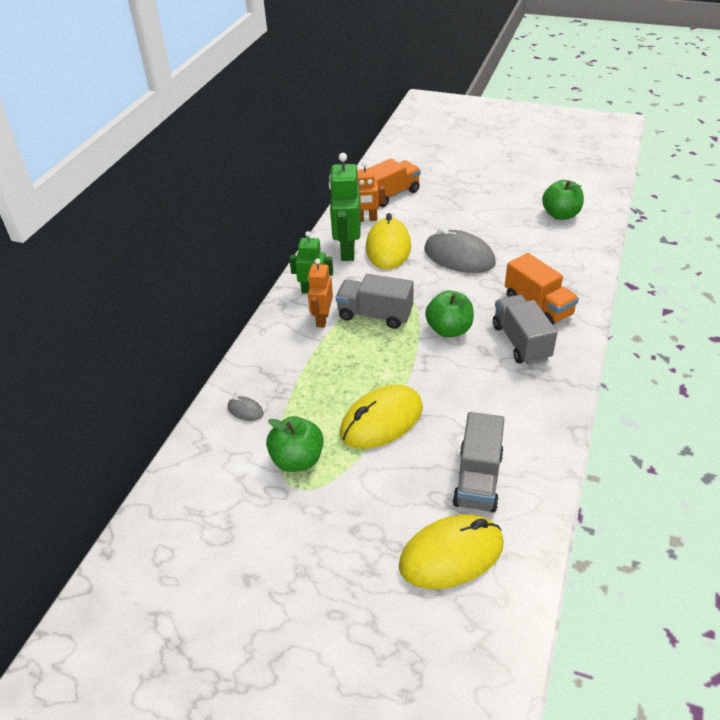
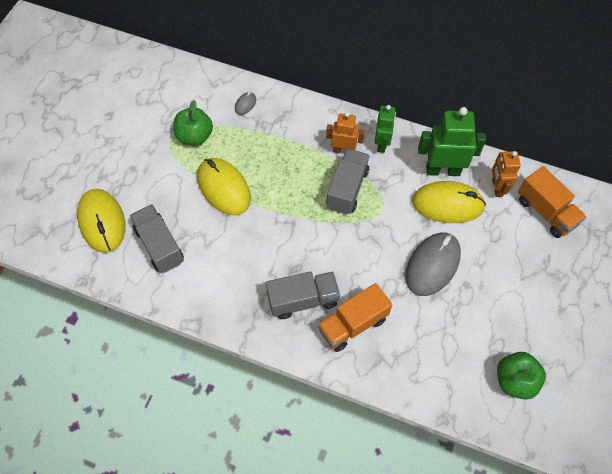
camera: 90 degrees right, 20 degrees up
(449, 330) = (323, 244): green apple -> none
(478, 479) = (159, 245): grey truck -> grey truck turned 45 degrees clockwise

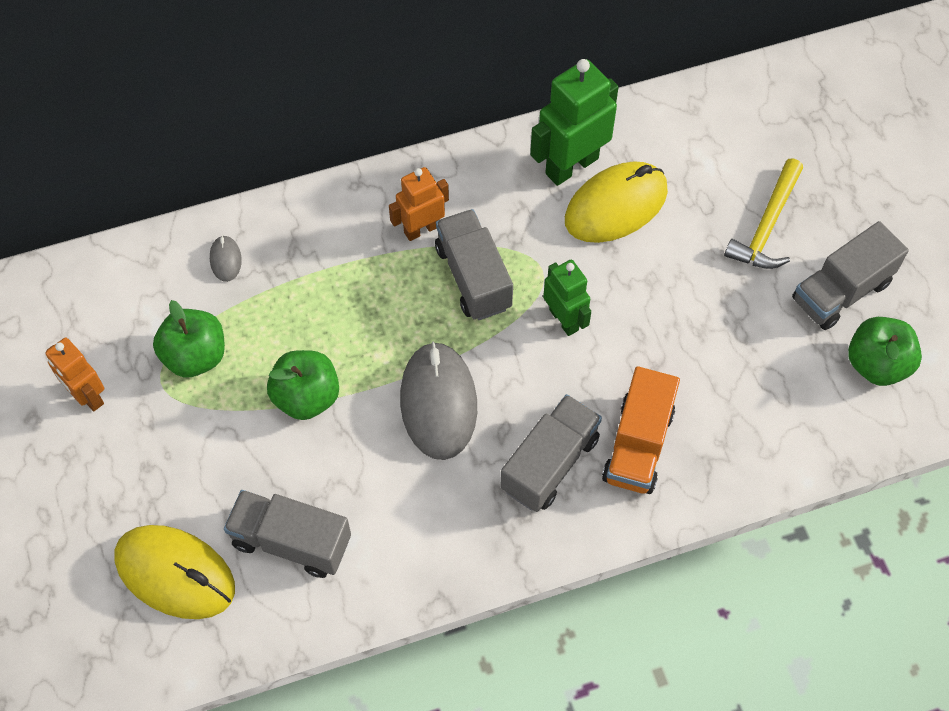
camera: 40 degrees left, 0 degrees up
(224, 188) = (306, 397): yellow mouse -> green apple
(382, 144) = (464, 185): green robot -> green robot (564, 319)
(432, 265) = (666, 297): grey mouse -> grey mouse (438, 403)
(497, 188) = (655, 141): orange robot -> orange robot (87, 396)
(518, 268) = (766, 226): none -> yellow hammer
(529, 330) = (841, 291): none -> grey truck
(546, 212) = (737, 131): orange truck -> none

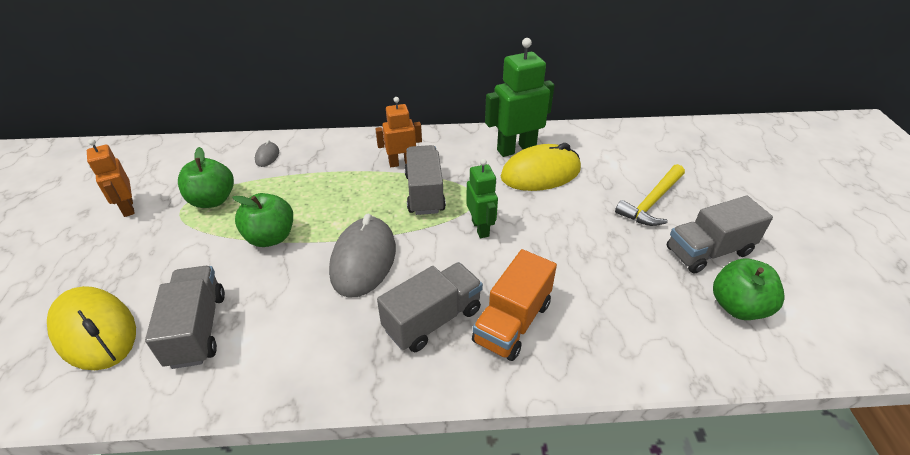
camera: 15 degrees right, 20 degrees down
(291, 541) = (197, 329): grey truck -> grey truck turned 45 degrees clockwise

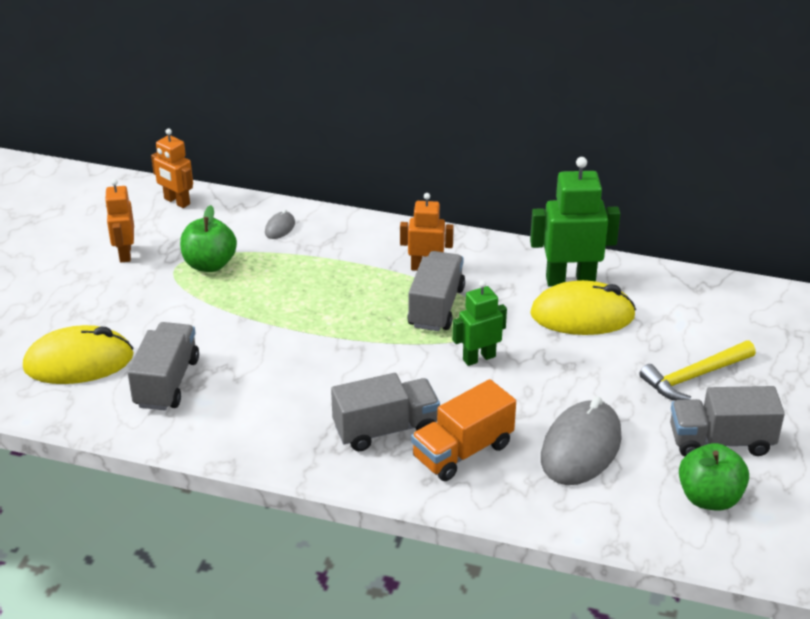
camera: 20 degrees right, 5 degrees down
(95, 331) = (79, 362): yellow mouse -> yellow mouse turned 75 degrees counterclockwise
(169, 153) = (176, 201): none -> orange robot
(270, 237) = (257, 316): green apple -> none
(363, 260) = (341, 360): grey mouse -> grey mouse (581, 448)
(480, 228) = (479, 358): green robot -> green robot turned 120 degrees counterclockwise

